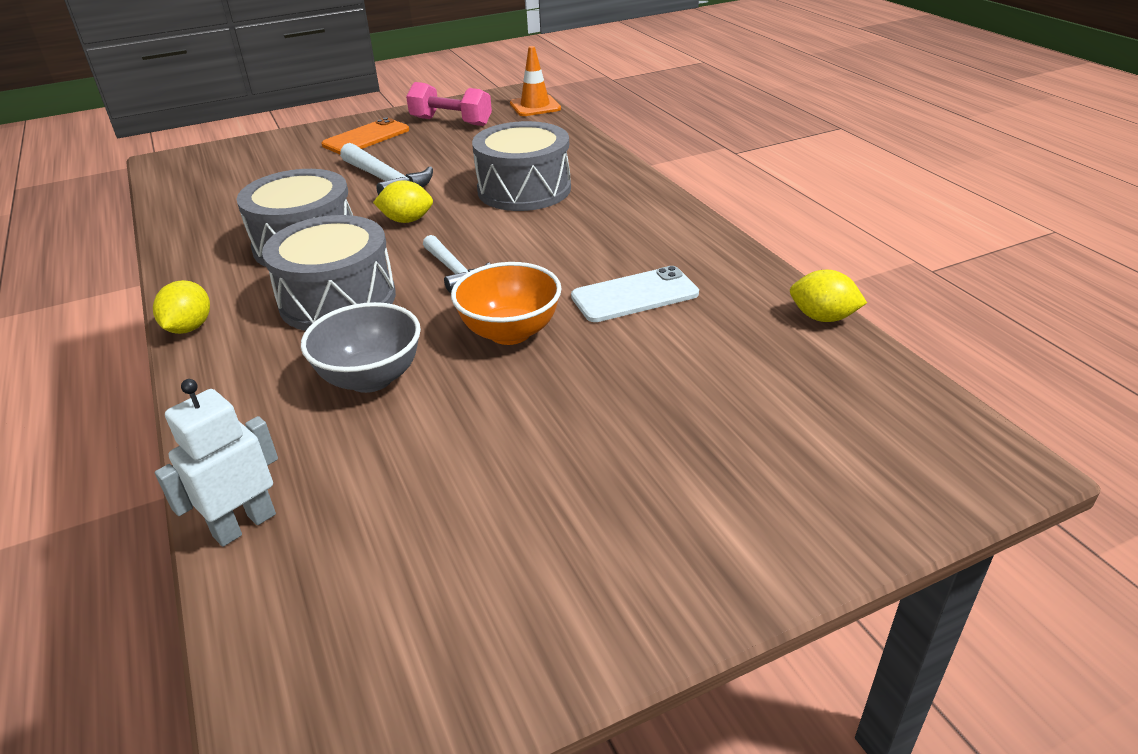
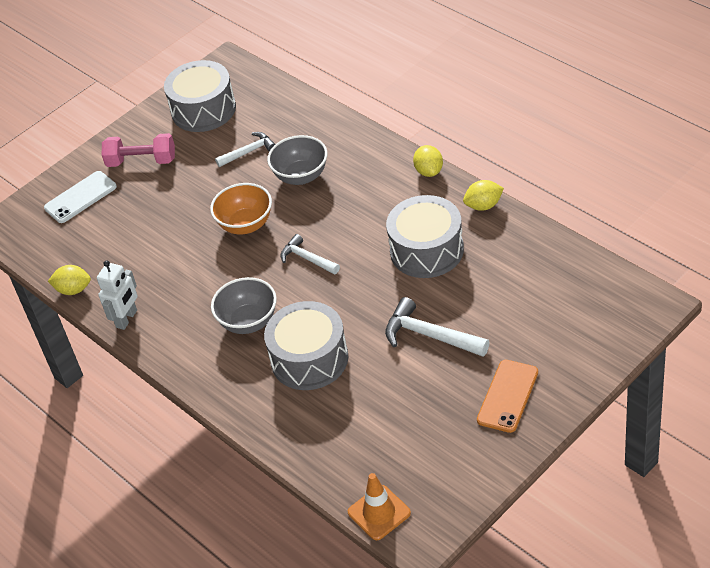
camera: 165 degrees right, 10 degrees up
(244, 525) = (301, 105): white robot -> white robot (127, 319)
(338, 299) = (362, 215): grey drum -> grey drum (203, 109)
(407, 220) = (375, 295): yellow lemon -> yellow lemon (483, 205)
(423, 454) = (249, 152): none -> white hammer
(451, 121) = (447, 452): pink dumbbell -> pink dumbbell (141, 161)
(573, 230) = (248, 322): none -> grey bowl
(634, 295) = (185, 273): white phone -> white phone (80, 197)

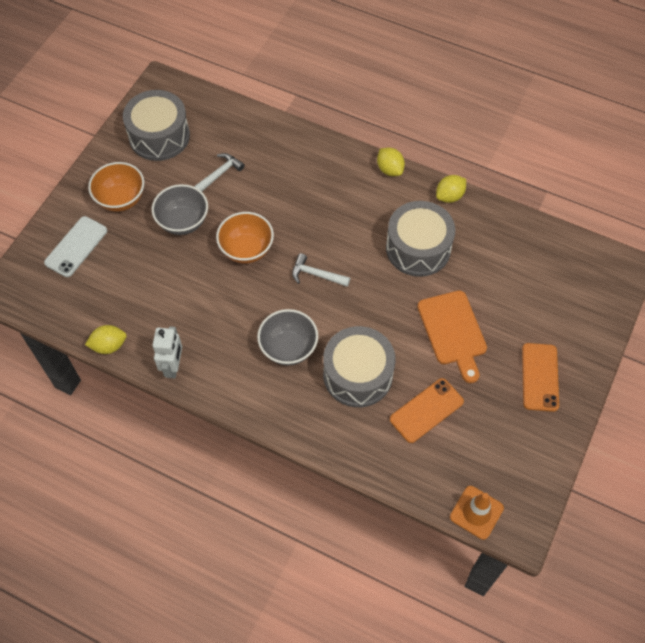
camera: 25 degrees left, 15 degrees up
(141, 161) = (121, 199): pink dumbbell -> orange bowl
(301, 176) = (278, 192): grey bowl -> grey bowl (183, 222)
(368, 405) = (426, 410): none -> orange phone
(430, 335) = (453, 331): white hammer -> orange cutting board

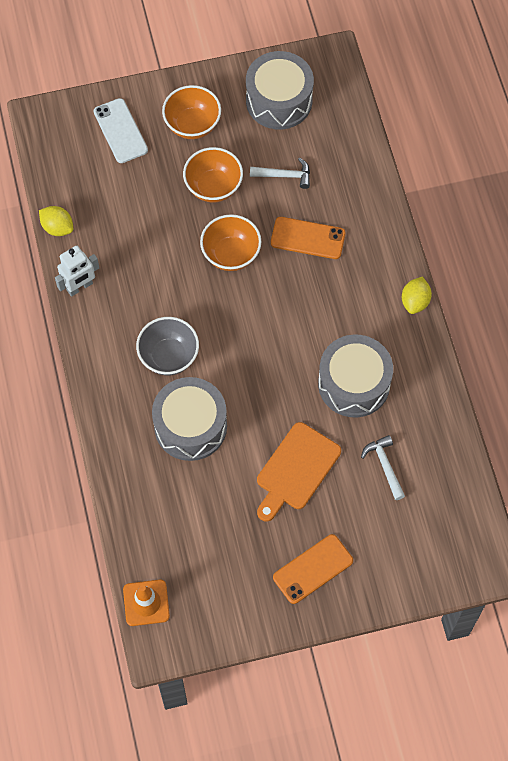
camera: 50 degrees right, 5 degrees up
(76, 246) = (120, 131): white phone -> white phone turned 75 degrees clockwise
(183, 222) = (213, 187): grey bowl -> orange bowl
(316, 274) = (255, 325): white hammer -> white hammer (384, 466)
(426, 410) = (203, 502): orange phone -> orange phone (308, 238)
(449, 196) = (432, 370): yellow lemon -> none

